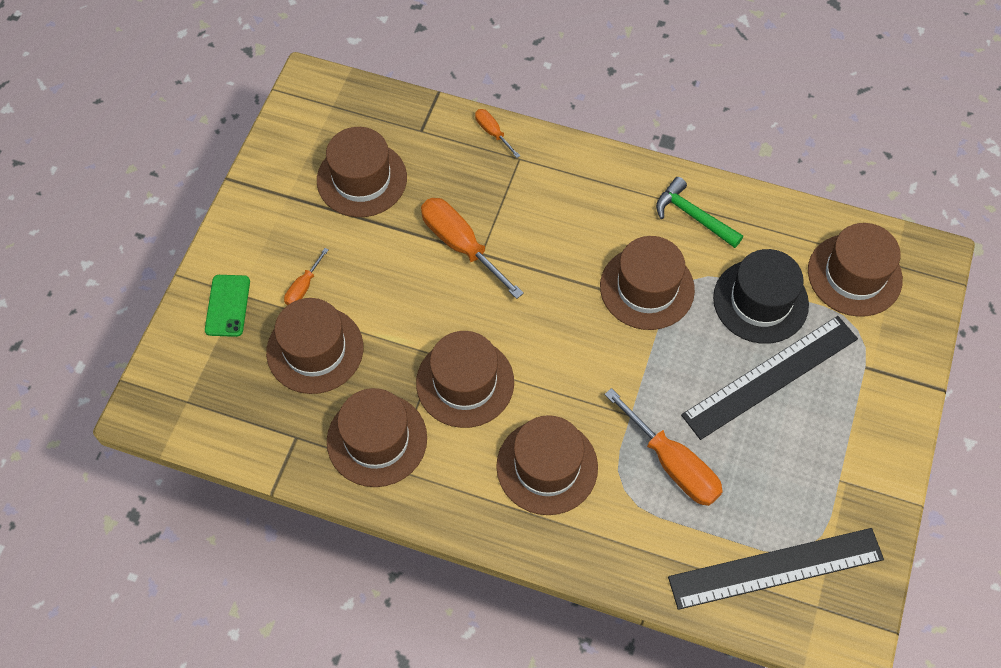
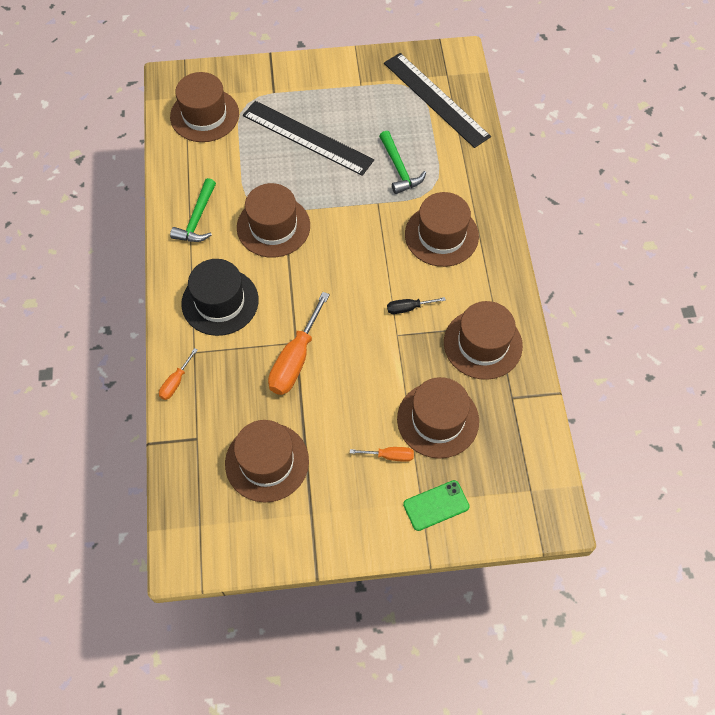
camera: 115 degrees left, 0 degrees up
(465, 382) = (408, 308): brown hat -> black screwdriver
(673, 464) = (399, 169): orange screwdriver -> green hammer
(760, 301) = (251, 159): black hat -> black hat (220, 302)

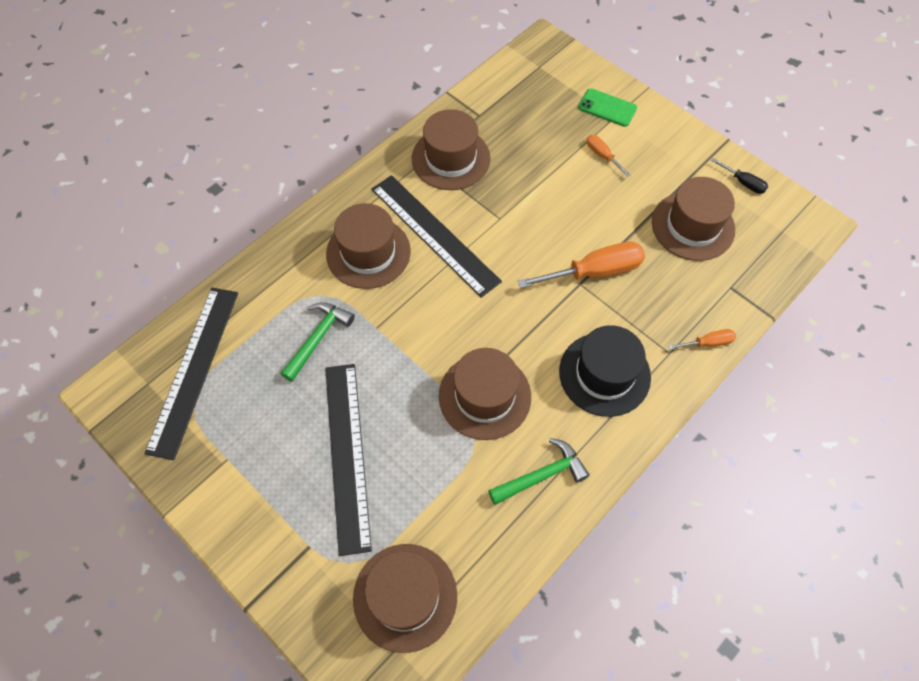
camera: 130 degrees left, 0 degrees up
(408, 308) = (467, 227): black screwdriver -> black screwdriver (743, 183)
(421, 284) = (434, 234): none -> black ruler
(438, 420) = (544, 146): brown hat -> none

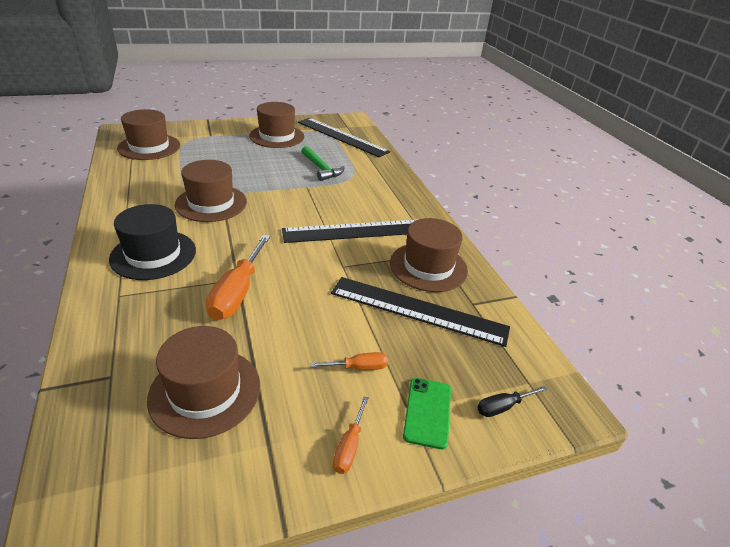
camera: 115 degrees right, 25 degrees down
(347, 455) = (240, 156): black ruler -> black ruler (418, 310)
(368, 252) = (367, 202): brown hat -> brown hat (277, 136)
(542, 475) = (135, 202): green hammer -> none
(607, 108) = (427, 412): green phone -> green phone turned 45 degrees counterclockwise
(708, 343) = (91, 323): orange screwdriver -> orange screwdriver (349, 446)
(743, 183) = (204, 491): black screwdriver -> black screwdriver (502, 407)

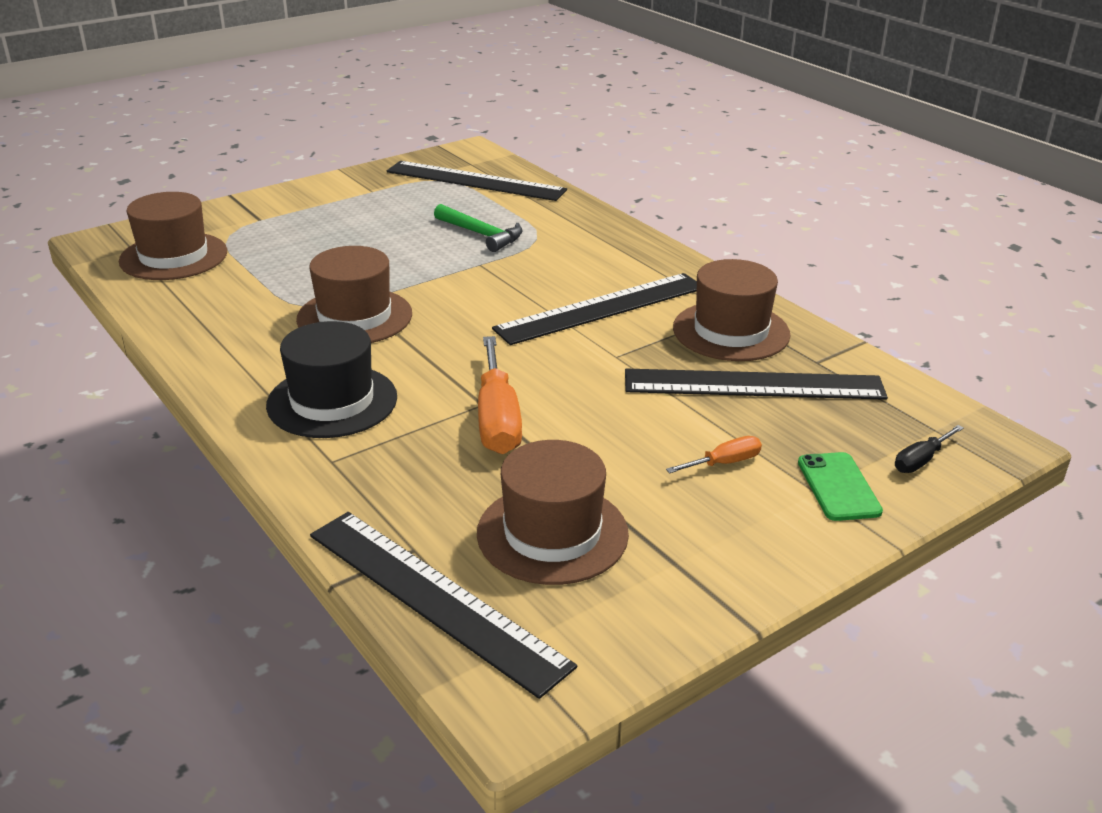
camera: 15 degrees left, 5 degrees down
(91, 421) = (434, 598): none -> black ruler
(277, 136) = (370, 200): brown hat -> none
(349, 446) = (772, 541): orange screwdriver -> none

